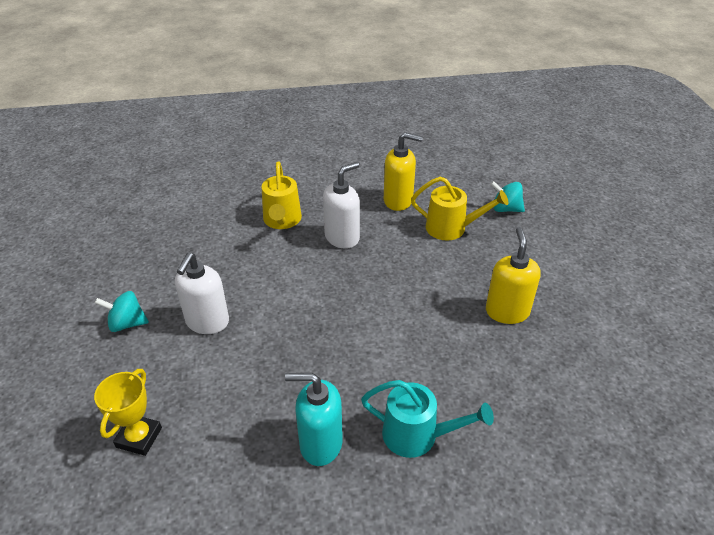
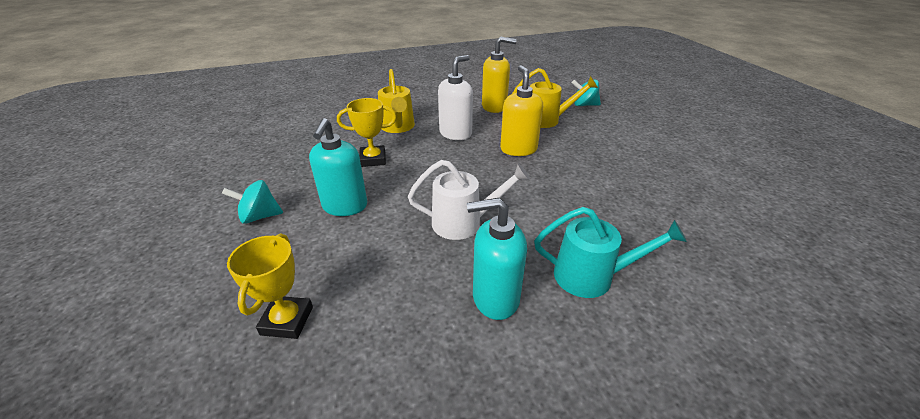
camera: 10 degrees left, 5 degrees down
(207, 322) = (345, 206): white soap dispenser -> turquoise soap dispenser
(246, 264) = (373, 159): none -> yellow trophy
(317, 357) = (464, 222): none -> white watering can
(507, 311) = (622, 169): yellow soap dispenser -> yellow soap dispenser (518, 149)

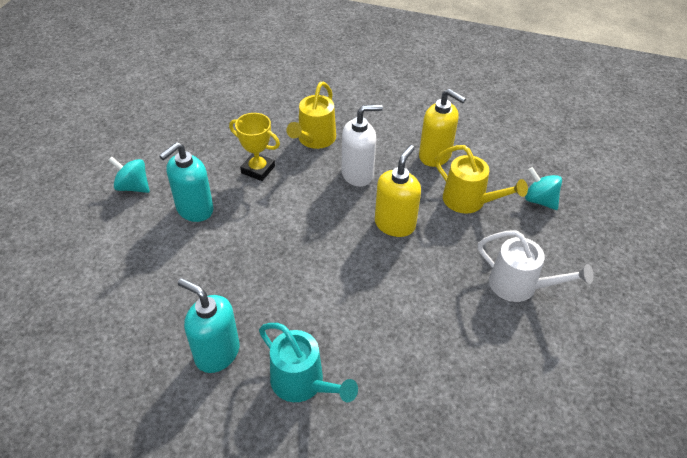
camera: 35 degrees right, 10 degrees up
(287, 320) = (85, 285): yellow trophy -> none
(464, 222) = (263, 276): white watering can -> white watering can (520, 286)

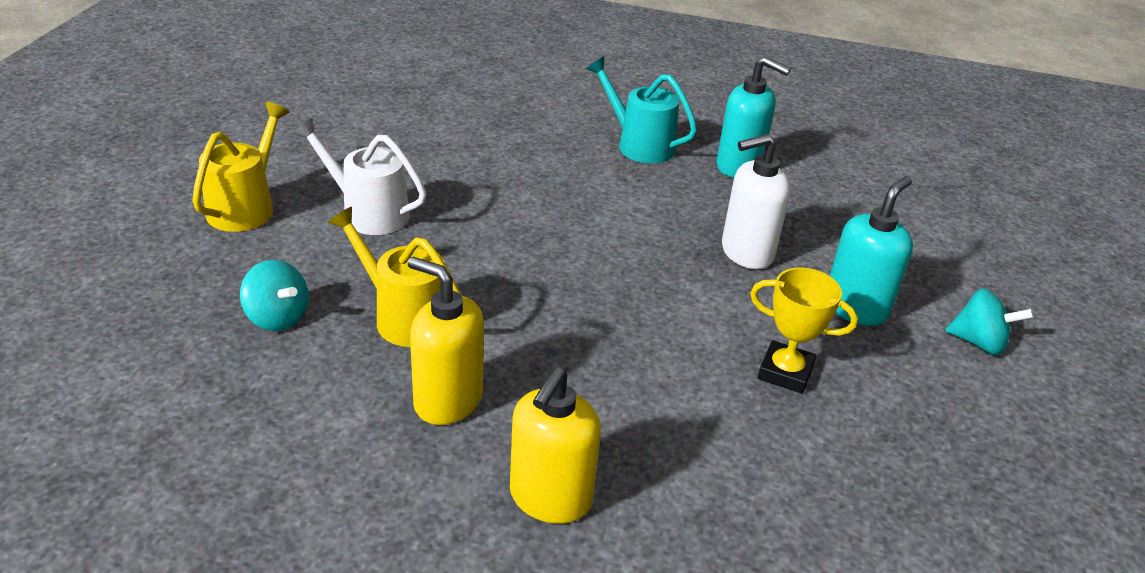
camera: 175 degrees right, 10 degrees down
(314, 140) = (698, 435): yellow watering can -> yellow watering can (246, 206)
(358, 174) = (600, 364): white soap dispenser -> white soap dispenser (746, 252)
(395, 224) = (535, 285): yellow soap dispenser -> yellow soap dispenser (550, 498)

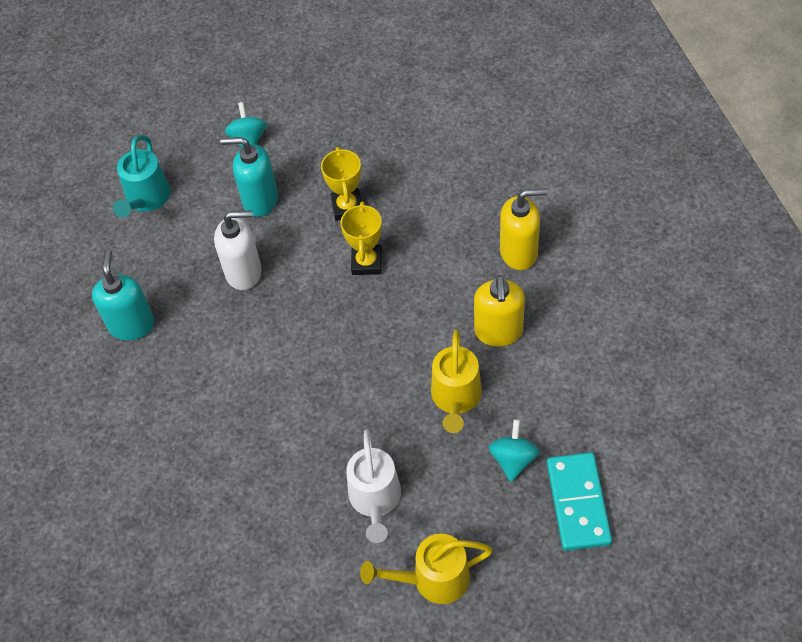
camera: 115 degrees left, 20 degrees up
(163, 334) = (577, 503): none -> turquoise domino
(639, 144) = (146, 400): turquoise watering can -> turquoise watering can (146, 199)
(674, 345) = (367, 262): none -> yellow trophy
(746, 252) = (244, 272): white soap dispenser -> white soap dispenser turned 45 degrees counterclockwise

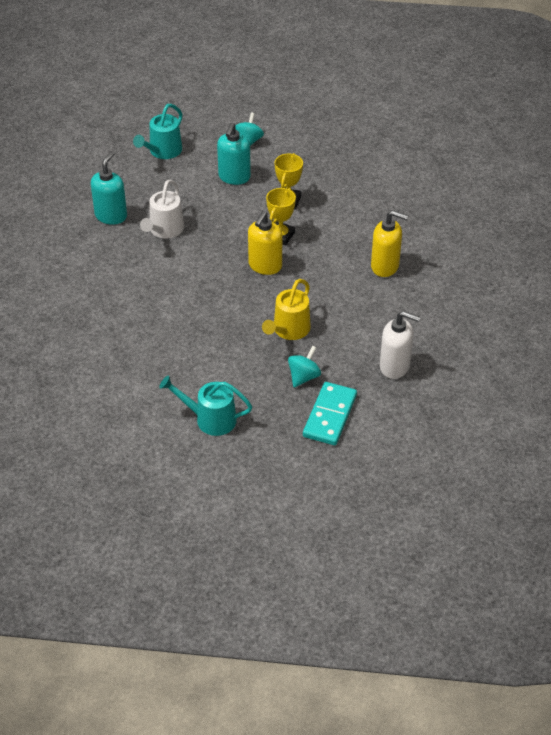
camera: 20 degrees right, 10 degrees down
(244, 272) = (198, 213): white soap dispenser -> white soap dispenser (395, 366)
(260, 200) = (234, 177): turquoise soap dispenser -> turquoise soap dispenser turned 105 degrees counterclockwise
(375, 500) = (201, 364): white watering can -> white watering can (164, 230)
(432, 579) = (210, 419): yellow watering can -> turquoise watering can
(498, 331) = (341, 305): yellow soap dispenser -> yellow soap dispenser (265, 266)

